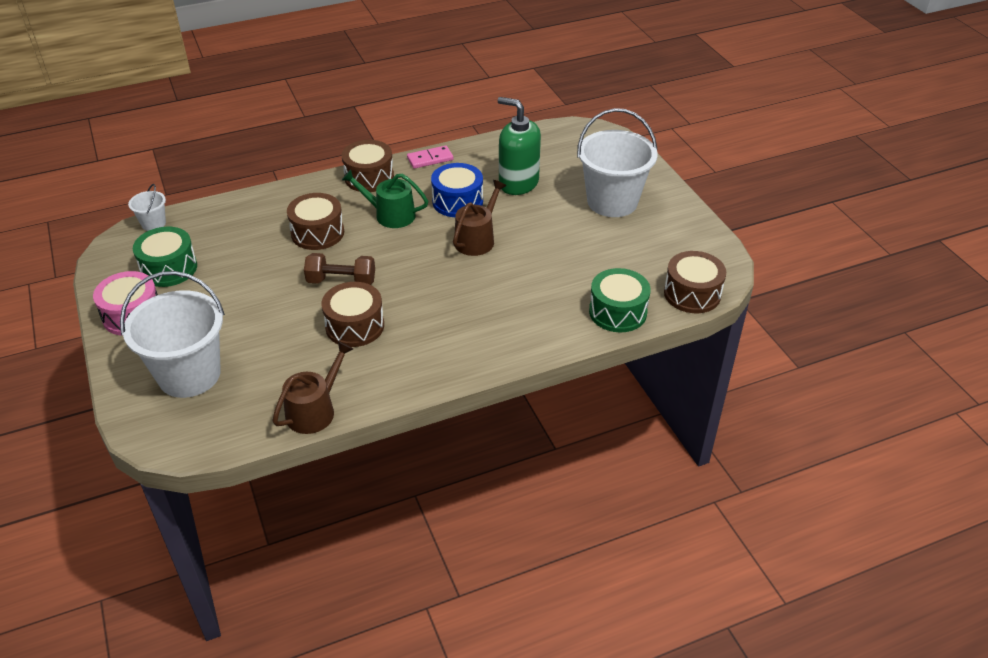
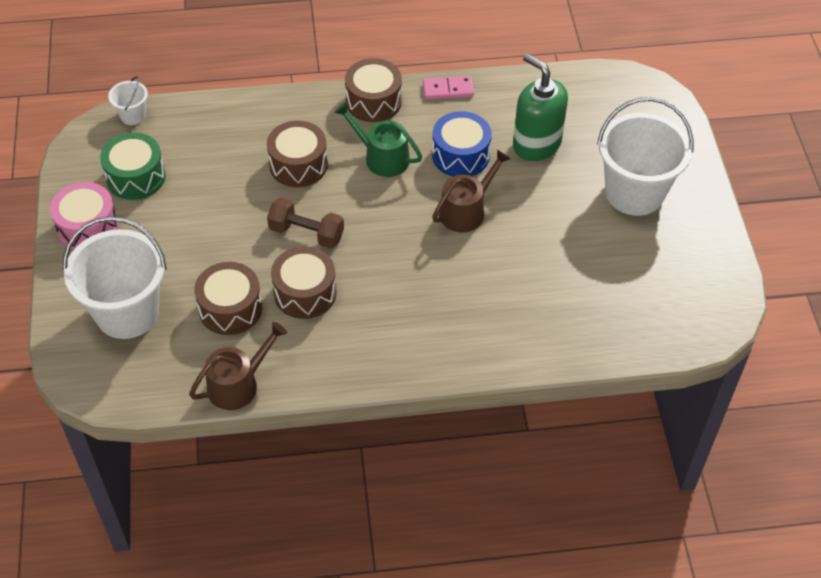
camera: 15 degrees right, 10 degrees up
(617, 312) = (587, 340): green drum -> none
(692, 294) = (679, 336): brown drum -> brown drum (230, 308)

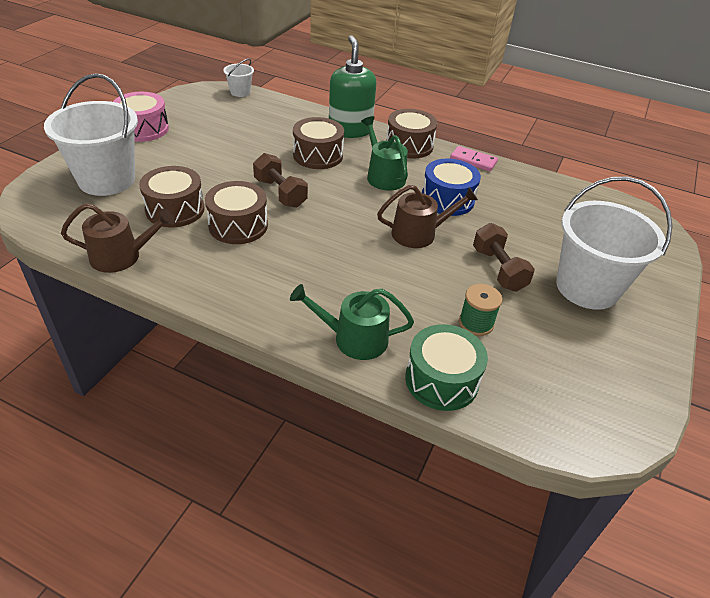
camera: 30 degrees right, 10 degrees down
(136, 177) = (204, 119): green drum -> green drum (441, 380)
(496, 347) = (354, 338): none -> green watering can
(536, 144) = (519, 218): green soap dispenser -> green soap dispenser (350, 130)
(556, 213) = (498, 269): none -> brown dumbbell
(574, 278) = (476, 323): none -> green spool

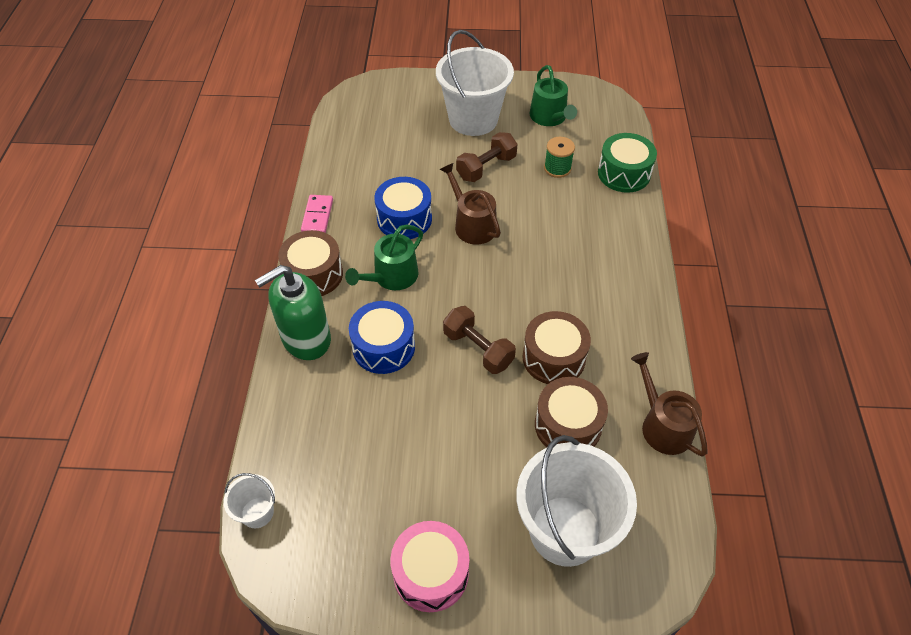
camera: 110 degrees left, 10 degrees up
(280, 193) = (478, 349): brown dumbbell -> brown dumbbell turned 75 degrees counterclockwise
(318, 155) = (383, 347): brown drum -> blue drum
(354, 338) = (625, 226): green watering can -> green watering can (550, 117)

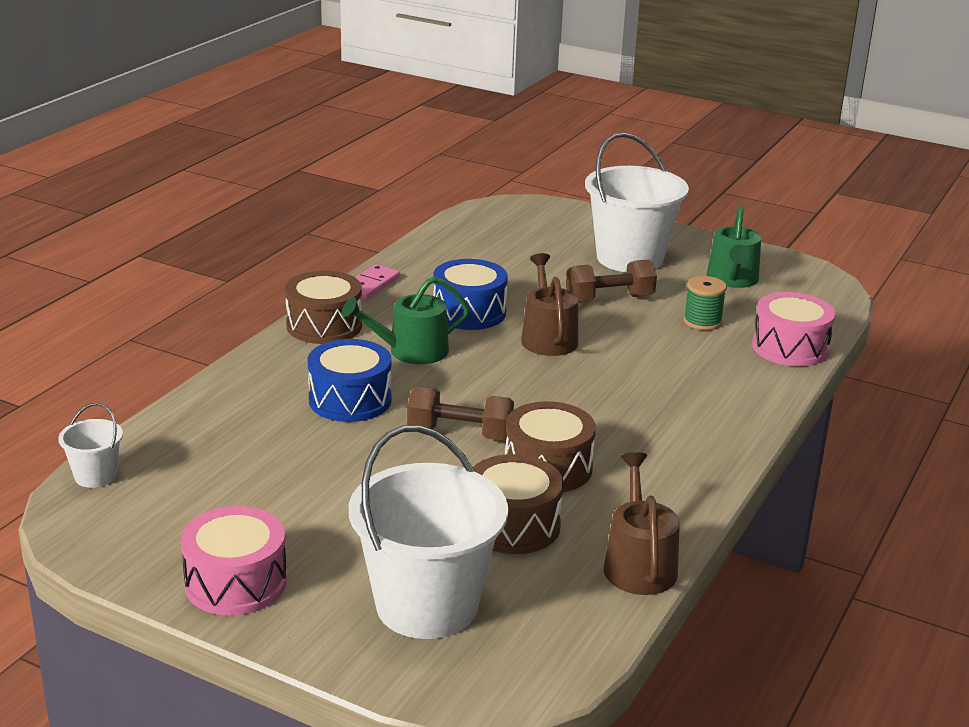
camera: 25 degrees right, 25 degrees down
(306, 339) = (269, 369): green soap dispenser -> none
(478, 349) = (460, 433): brown dumbbell -> brown dumbbell turned 60 degrees counterclockwise
(624, 173) = (790, 347): green drum -> pink drum

